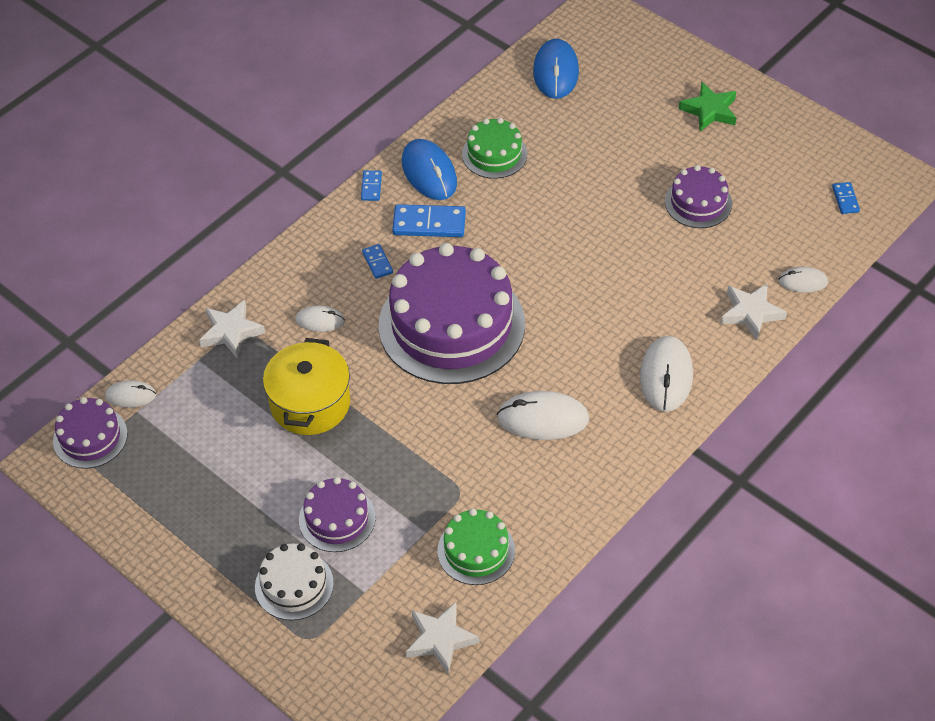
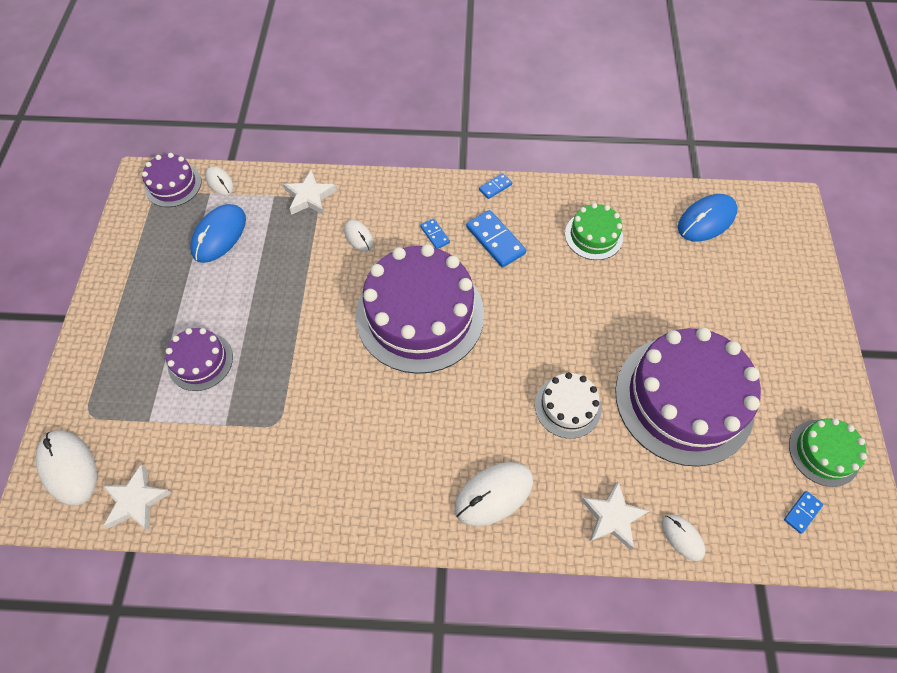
camera: 50 degrees right, 10 degrees up
(294, 585) = (128, 374): white cake -> white cake (567, 406)
(310, 403) = (285, 279): yellow pot -> none
(377, 262) = (435, 234): blue domino -> blue domino turned 60 degrees counterclockwise
(429, 172) = (539, 210): blue mouse -> blue mouse (219, 235)
(476, 550) = (231, 470): green cake -> green cake (823, 452)
(543, 418) = (383, 432): white mouse -> white mouse (68, 468)
(698, 202) = (684, 399): purple cake -> purple cake, size x2.07
(709, 110) = (781, 344): green star -> none

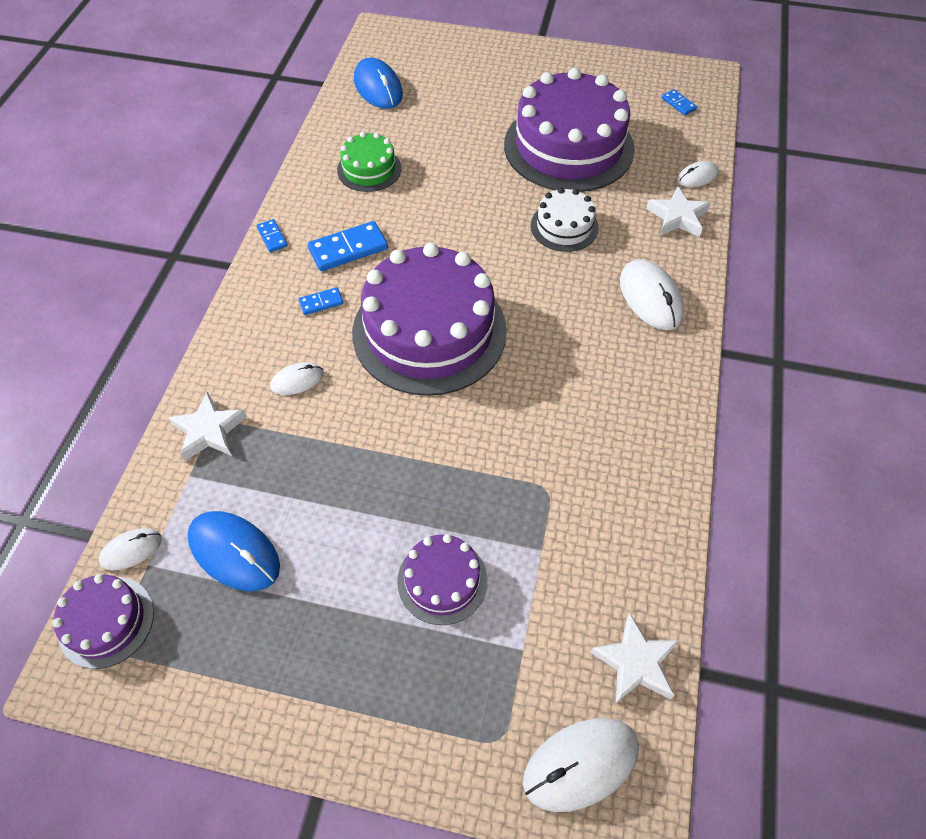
camera: 80 degrees left, 5 degrees down
(823, 452) = (628, 79): green cake -> none

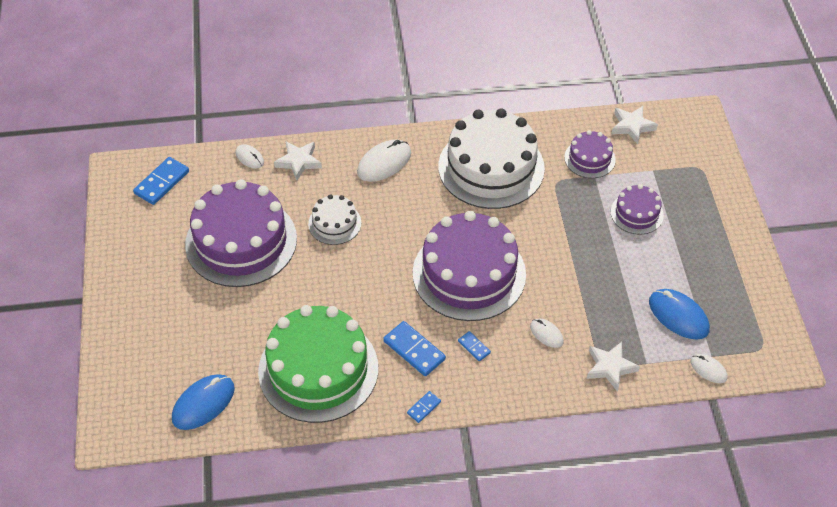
camera: 110 degrees left, 5 degrees down
(106, 621) = (753, 359): purple cake -> purple cake (589, 158)
(234, 552) = (678, 316): blue mouse -> blue mouse turned 60 degrees counterclockwise
(369, 169) = (318, 369): green cake -> green cake, size x2.07
(581, 764) = (691, 136): white mouse -> none
(604, 415) = (491, 167): none -> white cake
(678, 104) = (161, 182): blue domino -> blue domino, size x1.86

